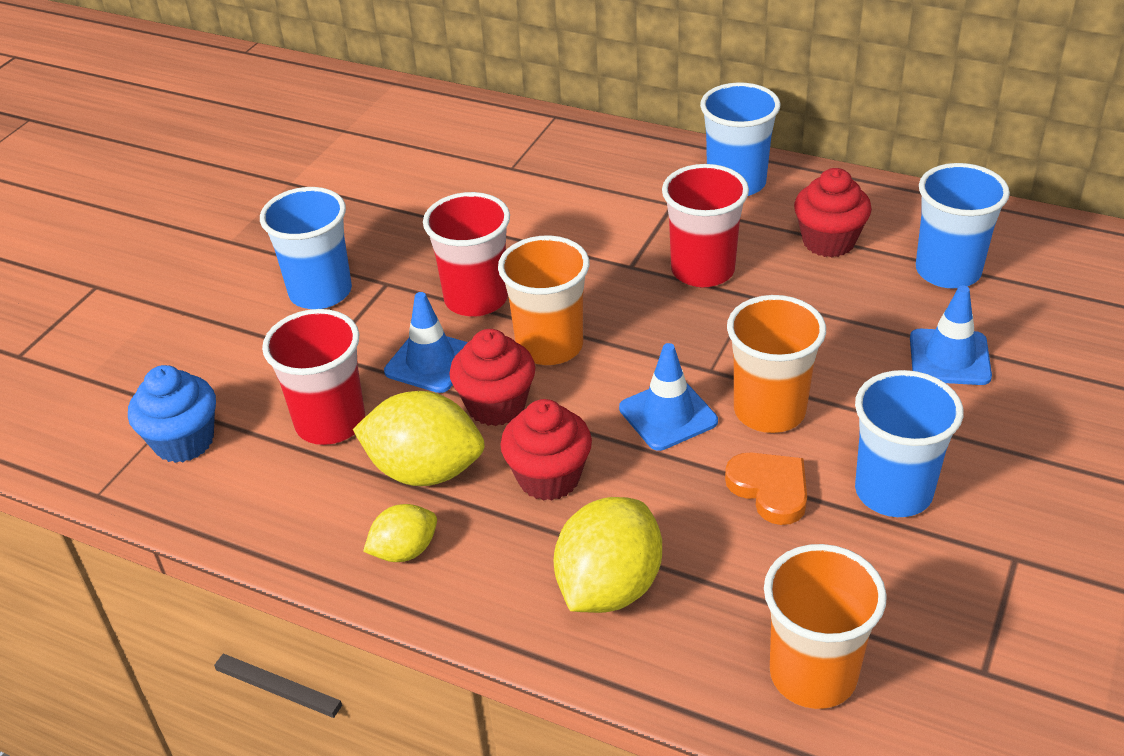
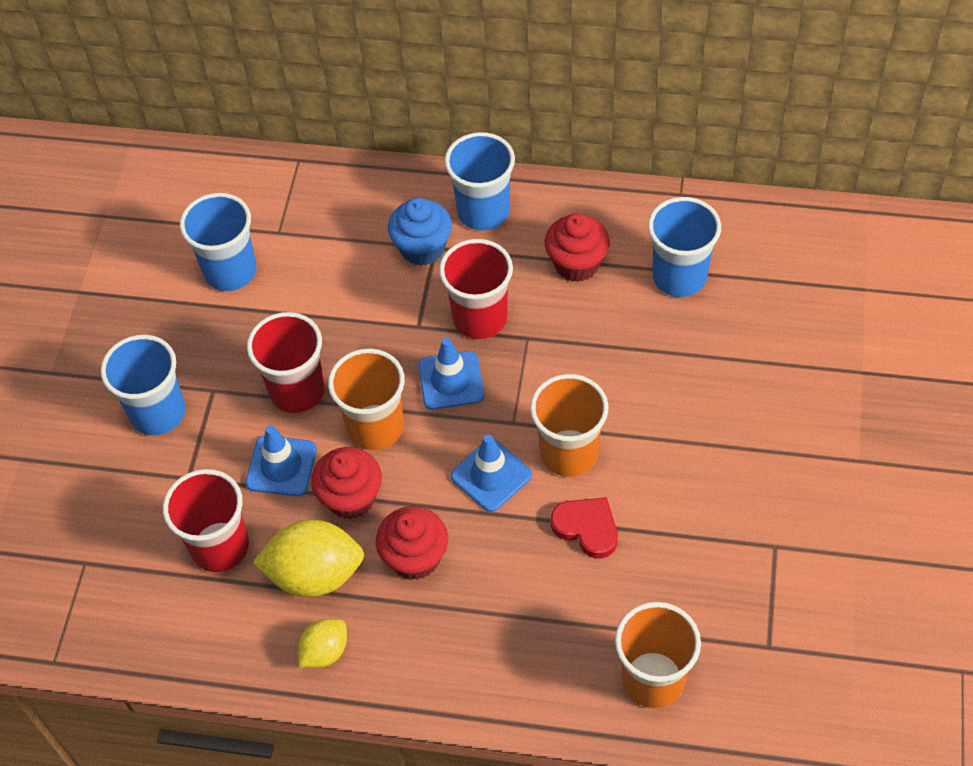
camera: 15 degrees left, 15 degrees up
(184, 441) = (104, 594): blue cupcake -> blue cupcake (422, 248)
(609, 587) = (490, 644): yellow lemon -> none
(770, 489) = (587, 528): orange heart -> red heart
(893, 492) = (678, 508): blue cup -> blue cup (230, 271)
(949, 357) = (696, 368): blue traffic cone -> blue traffic cone (451, 380)

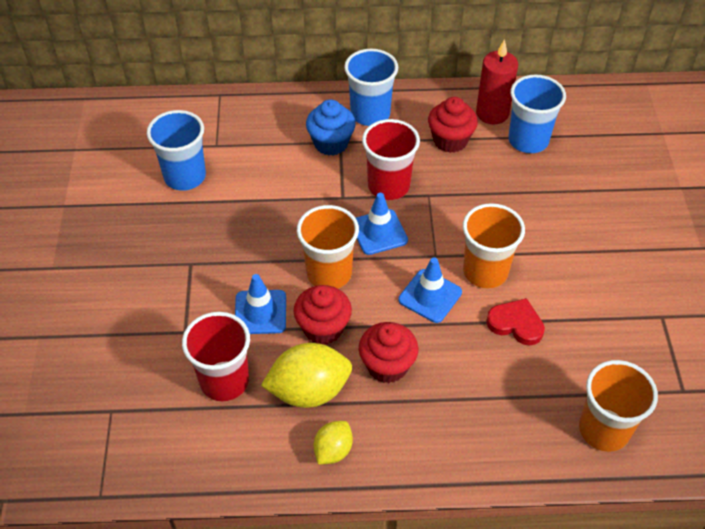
camera: 15 degrees left, 5 degrees down
(158, 413) = (149, 286): blue cup -> none
(297, 391) = (259, 255): red cup -> none
(643, 231) = (492, 113): none -> red candle

